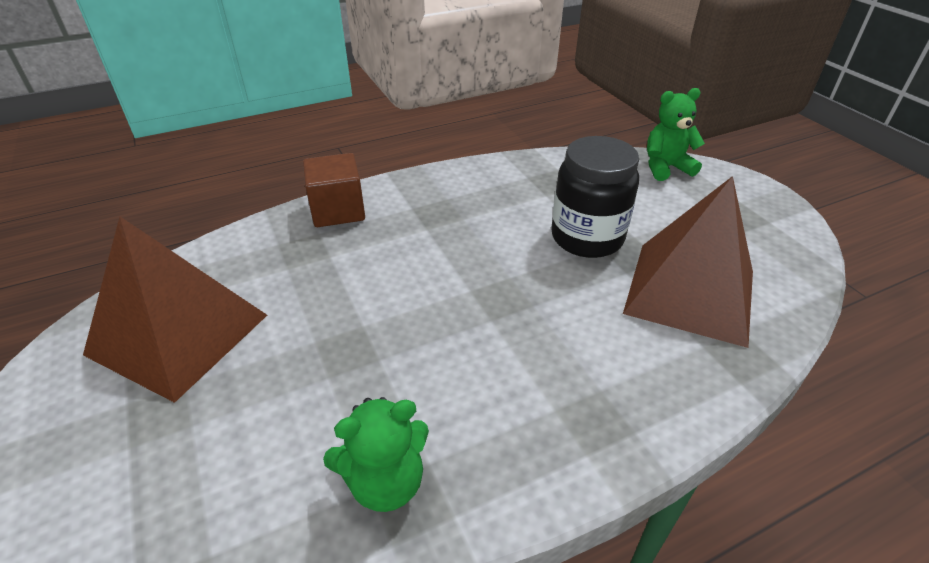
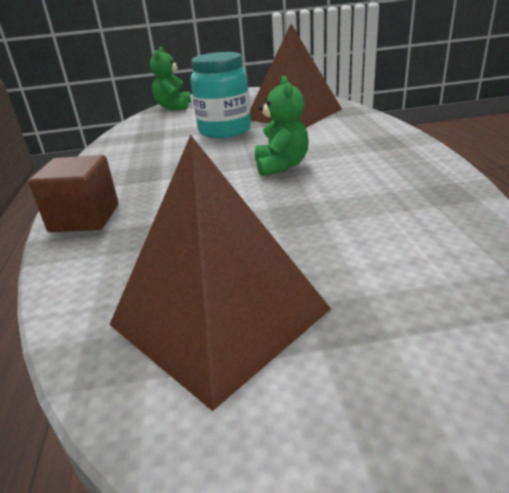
camera: 70 degrees left, 10 degrees down
(385, 482) = (431, 200): green teddy bear -> green teddy bear (281, 166)
(587, 238) = (224, 131): black jar -> turquoise jar

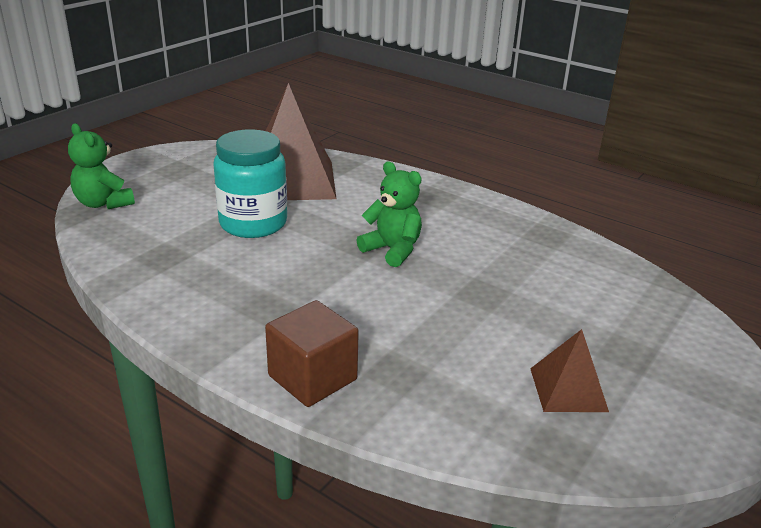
camera: 50 degrees left, 0 degrees up
(219, 316) = (568, 389): brown pyramid -> brown pyramid, size x0.50

